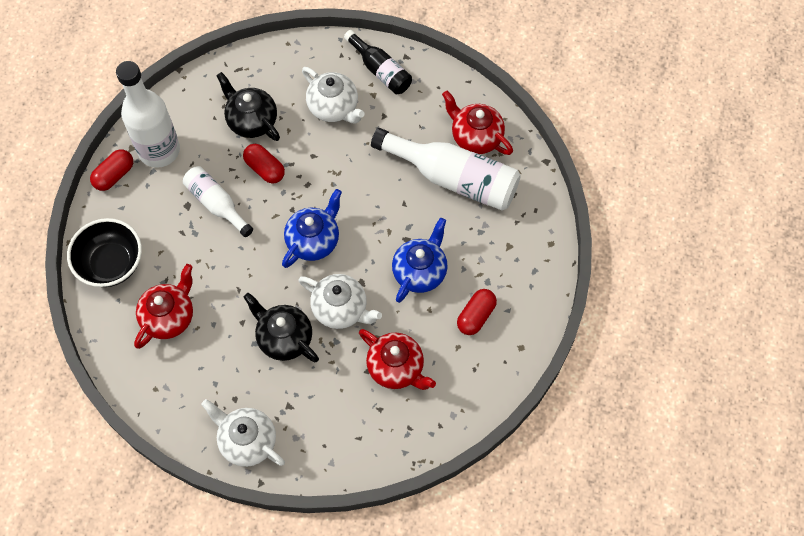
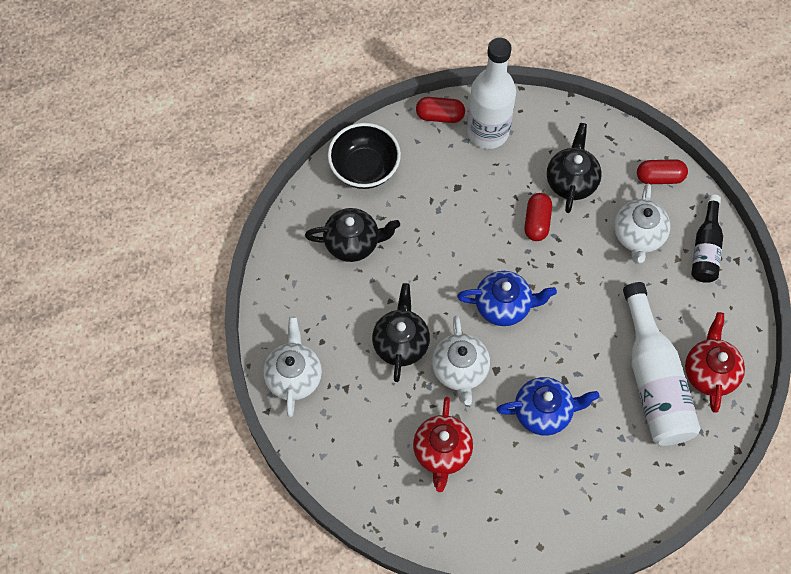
camera: 55 degrees right, 0 degrees up
(169, 317) = (353, 243): red teapot -> black teapot
(216, 204) = (476, 208): white bottle -> none
(476, 316) = (539, 487): red capsule -> red capsule (659, 177)

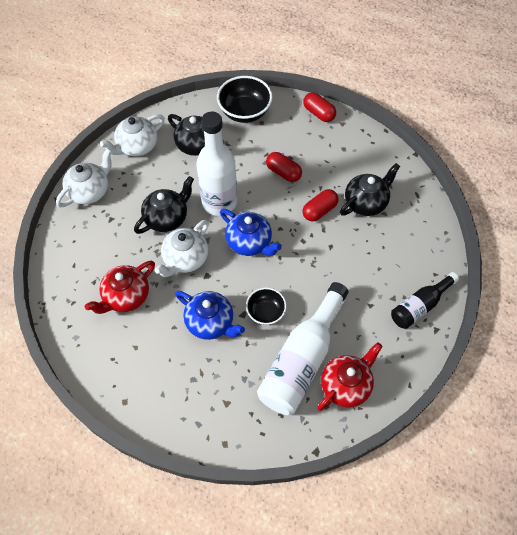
camera: 40 degrees right, 5 degrees down
(487, 132) = (339, 140): white bottle -> white bottle (219, 202)
(582, 362) = (266, 312): none -> black bowl
(638, 236) = (379, 265): white teapot -> white teapot (137, 146)
(659, 177) = (429, 241): red capsule -> red capsule (283, 172)

